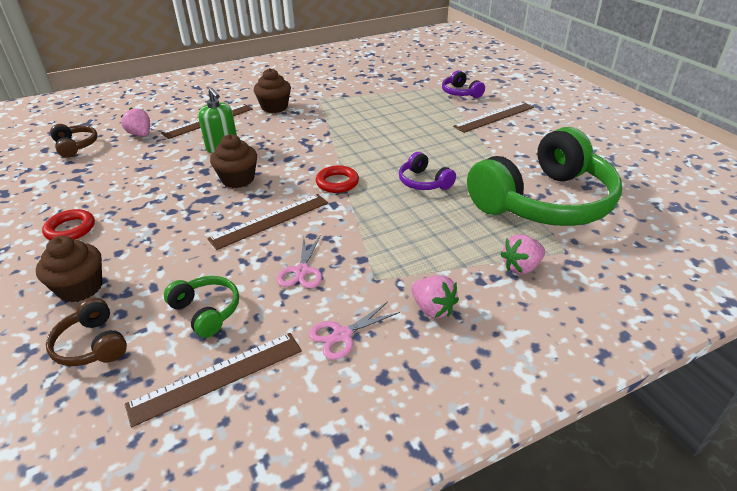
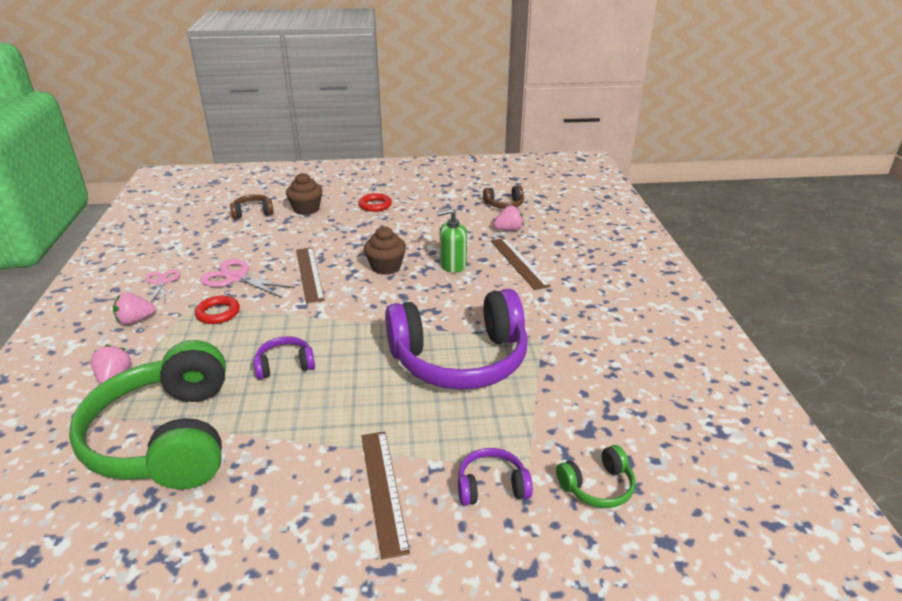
camera: 110 degrees right, 5 degrees down
(206, 311) = (239, 243): green headphones -> green headphones (597, 486)
(217, 377) = (185, 242): brown ruler -> none
(274, 107) = (531, 304): brown cupcake -> none
(302, 271) = (236, 278): pink scissors -> pink scissors, size x1.55
(337, 182) = (334, 314): red ring -> red ring (218, 313)
(361, 119) = (460, 359): none -> purple headphones

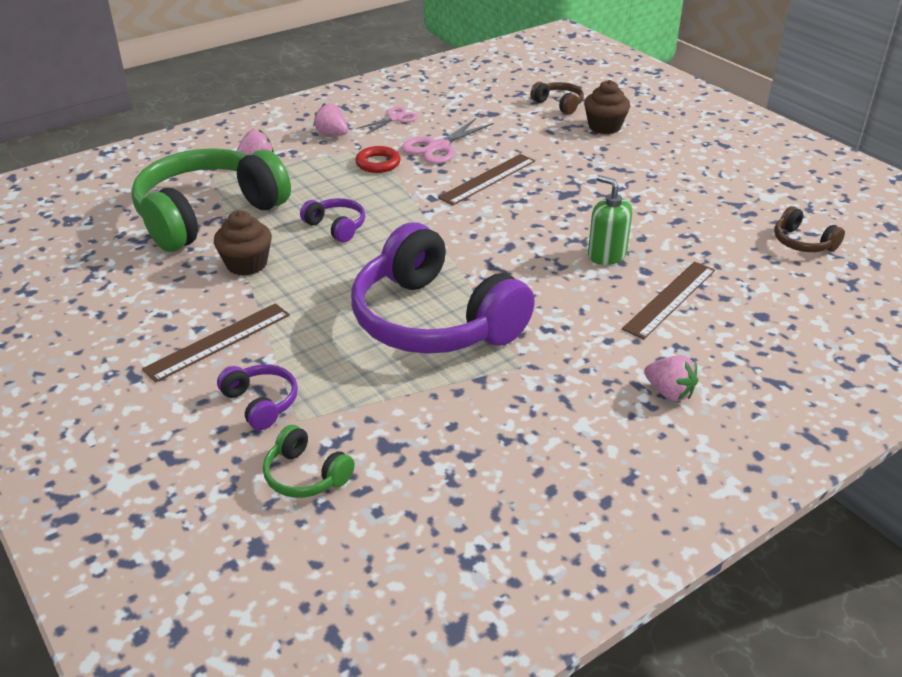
camera: 60 degrees right, 5 degrees up
(236, 278) = (438, 147): pink scissors -> pink scissors turned 135 degrees counterclockwise
(375, 205) = (669, 160): red ring -> none
(386, 267) = (551, 215): brown cupcake -> brown cupcake (246, 264)
(508, 230) = (740, 266): pink strawberry -> pink strawberry (669, 392)

